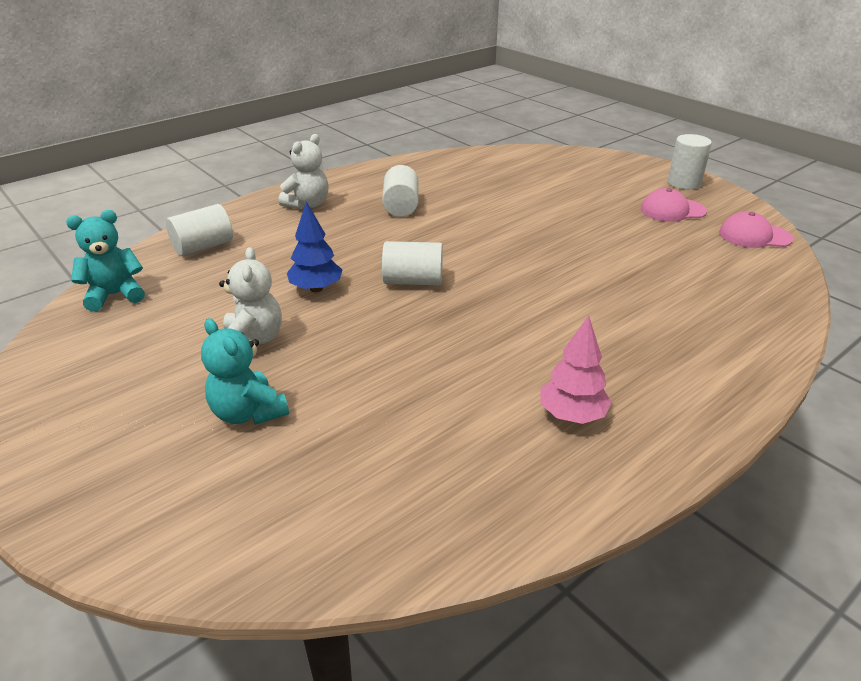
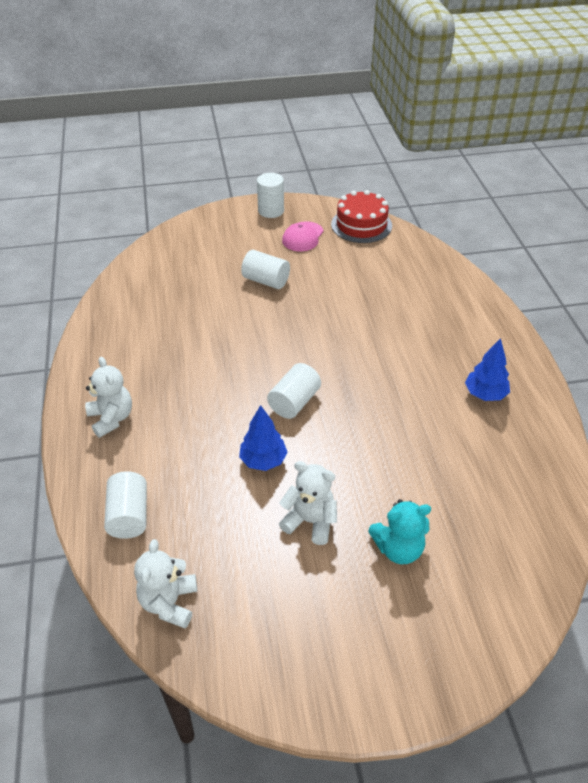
camera: 60 degrees left, 10 degrees up
(115, 295) = (169, 603): turquoise teddy bear -> white teddy bear
(401, 206) = (171, 362): white cylinder -> white cylinder (266, 281)
(571, 415) = (485, 394): pink tree -> blue tree
(754, 236) = (361, 225): pink cap -> red cake

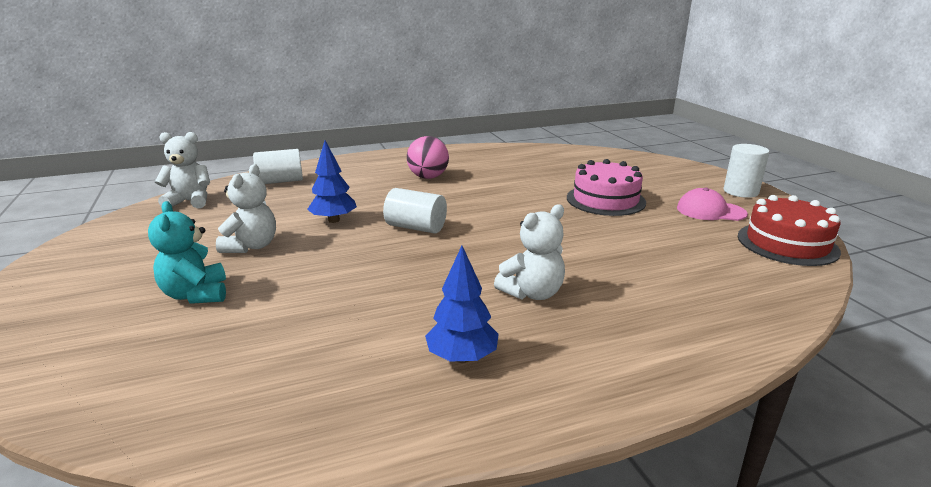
camera: 80 degrees right, 20 degrees down
(111, 418) = (383, 165): white teddy bear -> white teddy bear (532, 293)
(167, 384) = (428, 177): none -> pink ball
(266, 281) = (605, 200): white cylinder -> pink cake

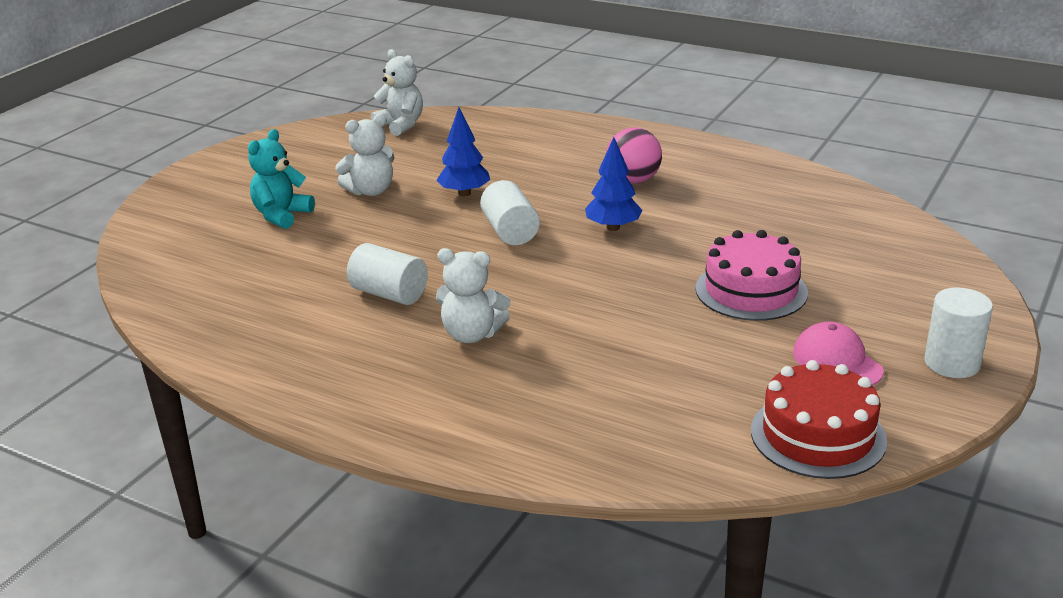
camera: 50 degrees right, 5 degrees up
(280, 181) = (499, 130): white cylinder -> white cylinder (389, 294)
(462, 357) = (337, 347): blue tree -> blue tree (613, 227)

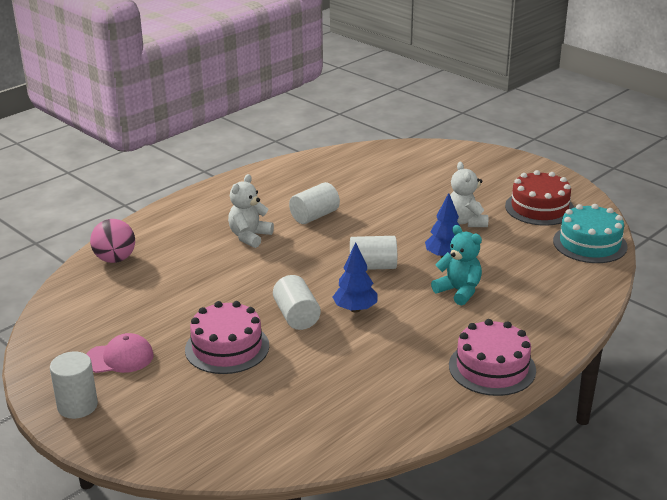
camera: 105 degrees right, 0 degrees up
(281, 215) = (442, 189): turquoise teddy bear -> turquoise teddy bear (459, 291)
(401, 125) = (590, 243): white teddy bear -> turquoise cake
(633, 180) = (433, 335): pink ball -> pink ball (115, 259)
(653, 260) = (296, 316): none -> white cylinder
(668, 149) = (492, 368): none -> pink cake
(818, 435) = (60, 328): red cake -> red cake (539, 208)

